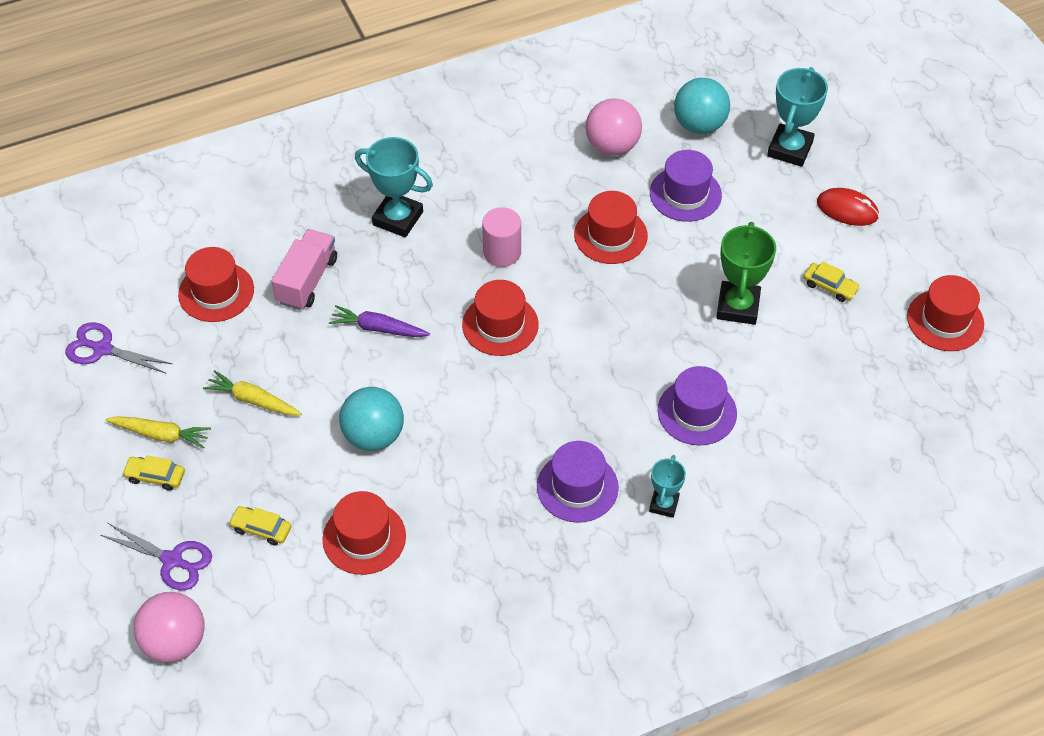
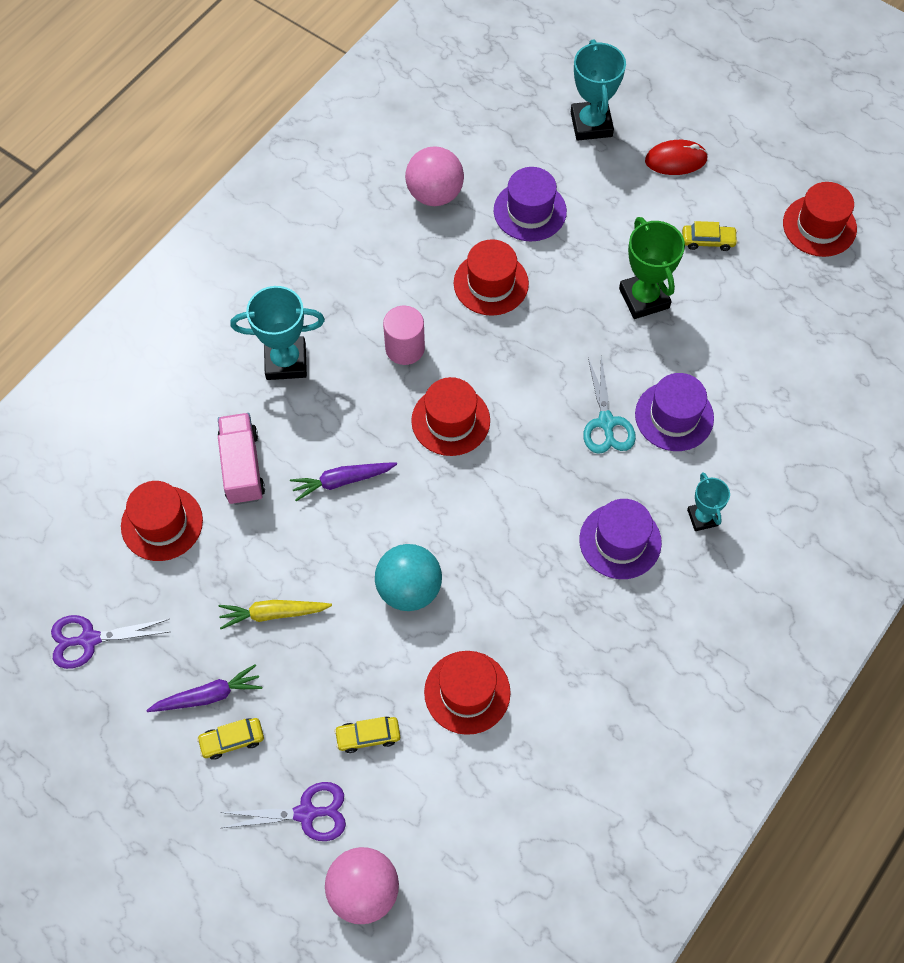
camera: 30 degrees left, 10 degrees up
(160, 434) = (208, 696): yellow carrot -> purple carrot
(633, 389) = (606, 422): none -> turquoise scissors
(699, 125) = (498, 137): turquoise ball -> none

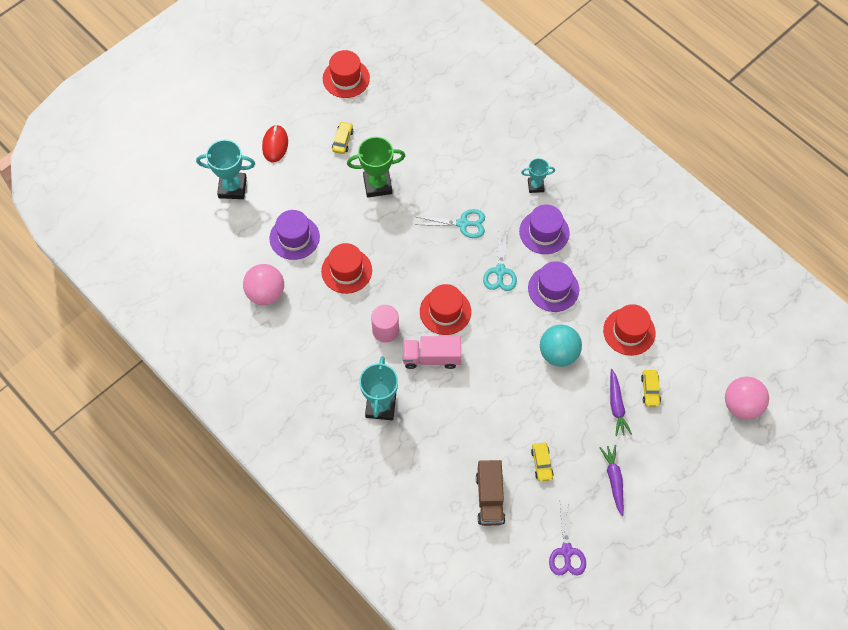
camera: 80 degrees left, 0 degrees up
(162, 523) = (490, 498): red hat -> brown truck
(232, 740) = (644, 469): yellow car -> yellow car (541, 464)
(242, 467) = (456, 443): pink truck -> pink truck (431, 358)
(273, 614) = (564, 435): yellow carrot -> none
(306, 813) = (693, 431): purple scissors -> none
(342, 481) = (477, 382): purple carrot -> purple carrot (616, 406)
(535, 486) = (500, 271): none -> turquoise scissors
(674, 416) = (465, 186): purple hat -> purple hat (553, 289)

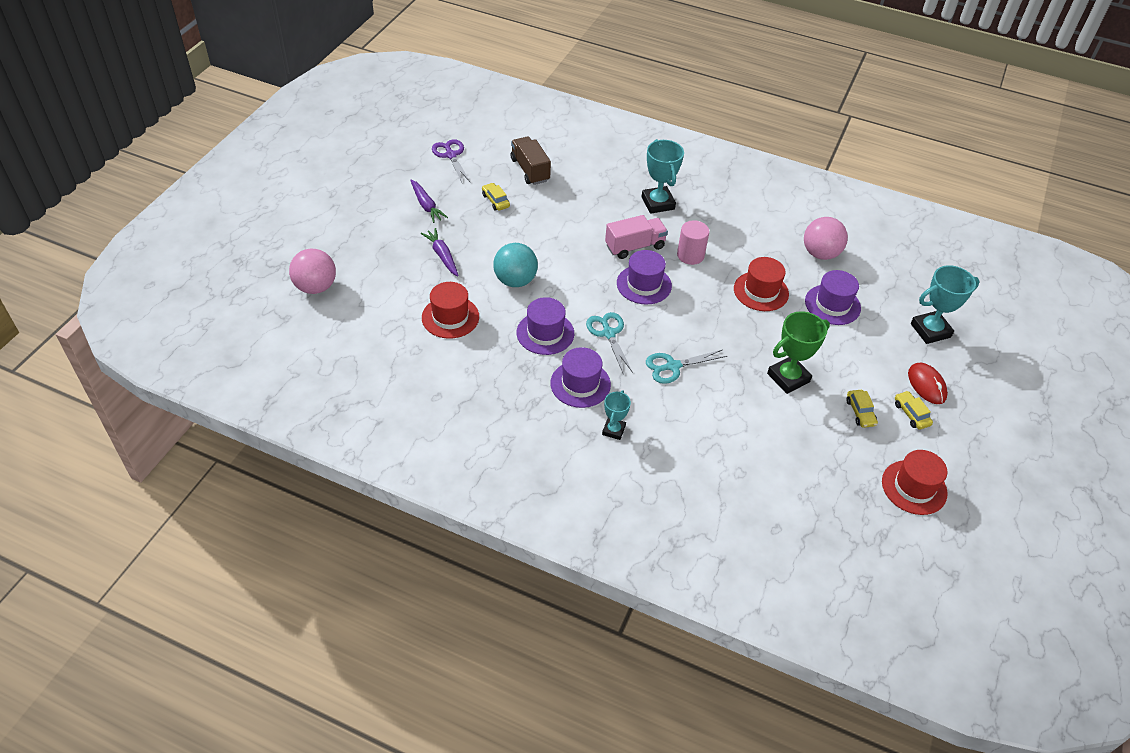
camera: 155 degrees right, 15 degrees down
(445, 311) = (644, 284): red hat -> purple hat
(535, 186) = (613, 430): turquoise trophy -> turquoise trophy turned 45 degrees counterclockwise
(650, 390) = (413, 275): yellow car -> yellow car (911, 414)

